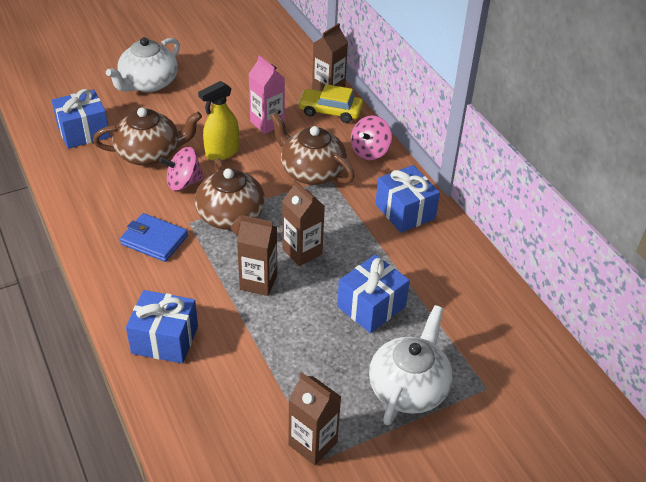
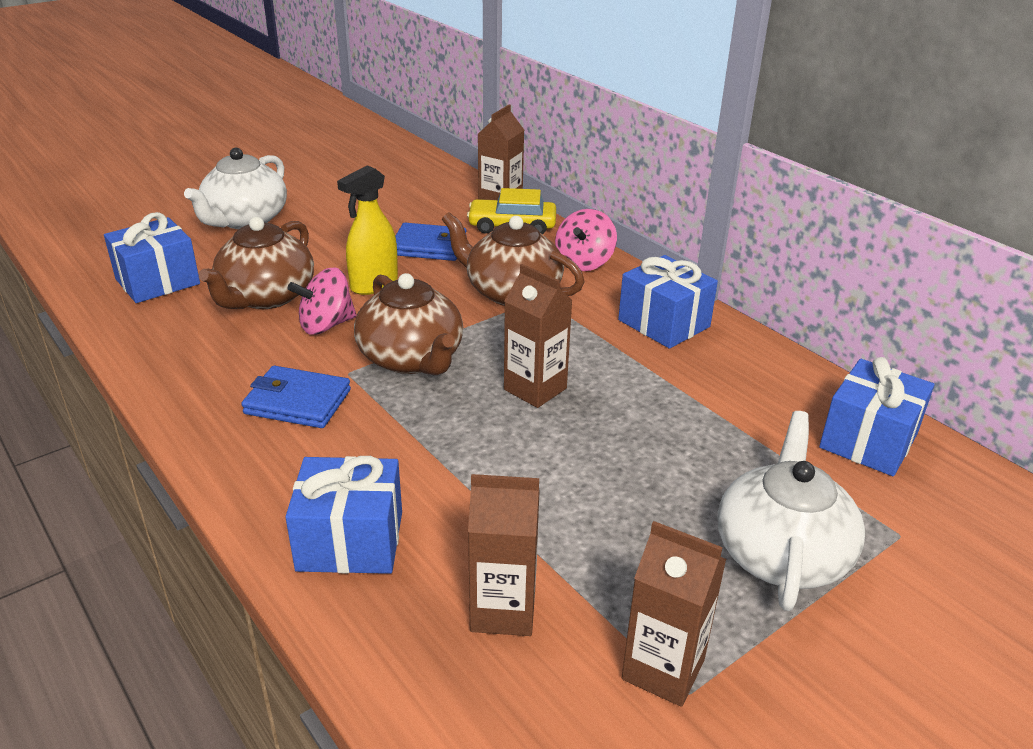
camera: 10 degrees left, 10 degrees down
(150, 154) = (266, 297): brown teapot -> brown teapot turned 135 degrees clockwise
(258, 282) = (481, 437): brown carton -> brown carton (503, 610)
(267, 123) = (429, 246): pink carton -> blue wallet
(371, 306) = (669, 446): blue gift -> blue gift (868, 440)

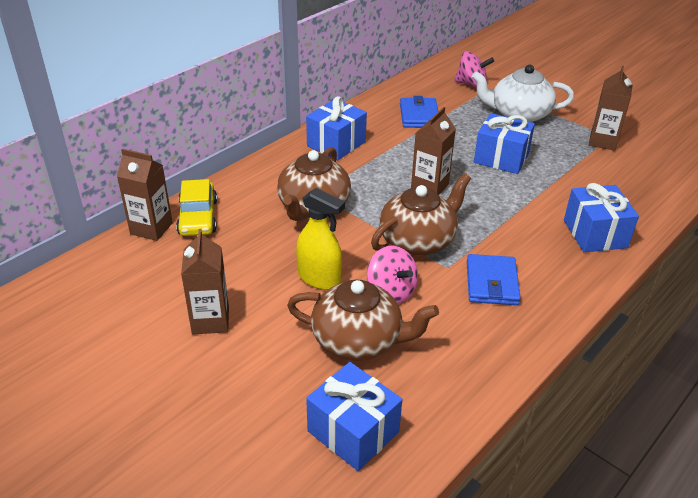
camera: 100 degrees left, 5 degrees up
(245, 220) = (200, 406): white teapot -> none
(429, 246) = (244, 259): blue wallet -> blue wallet (419, 116)
(503, 610) = (603, 181): brown carton -> brown carton (210, 320)
(584, 262) = (258, 178): pink spinning top -> pink spinning top (471, 84)
(868, 440) = (426, 89): blue gift -> blue gift (501, 158)

